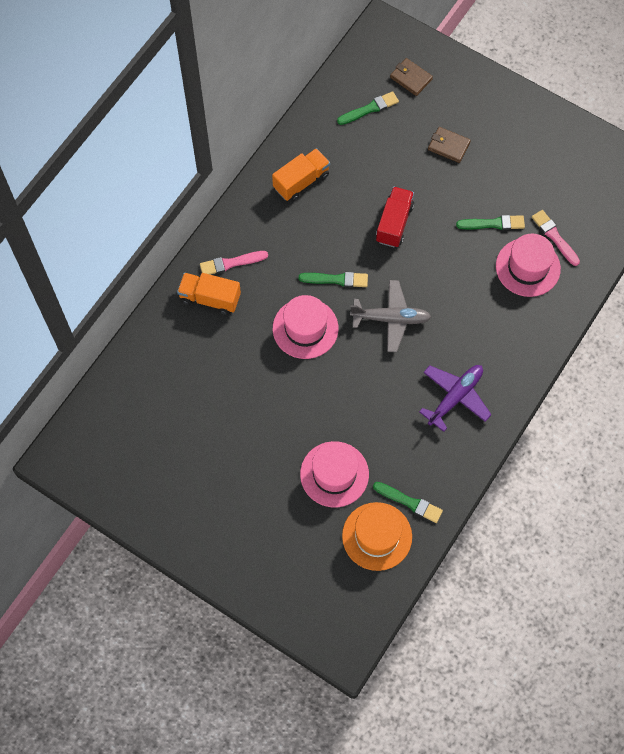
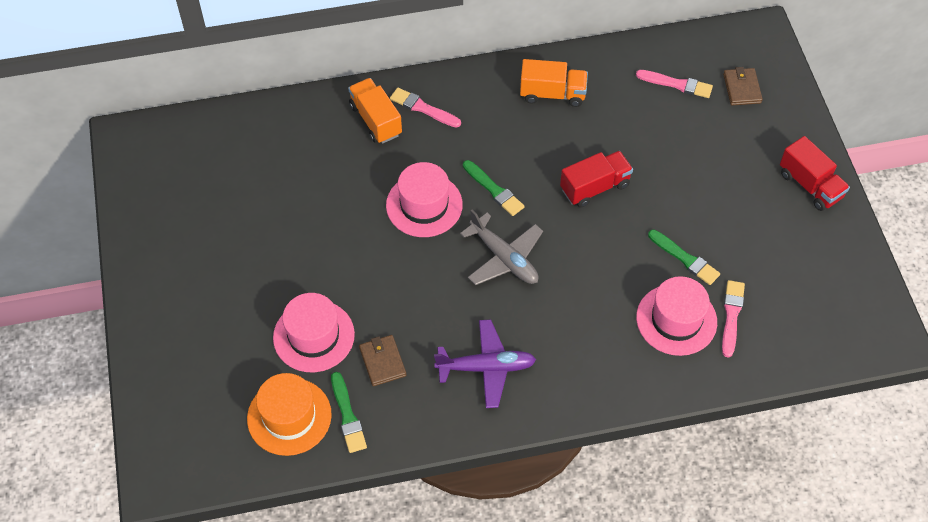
camera: 45 degrees right, 10 degrees down
(369, 109) = (677, 84): green brush -> pink brush
(448, 146) = (715, 166): brown wallet -> brown wallet (382, 362)
(514, 111) = (810, 185): none -> red truck

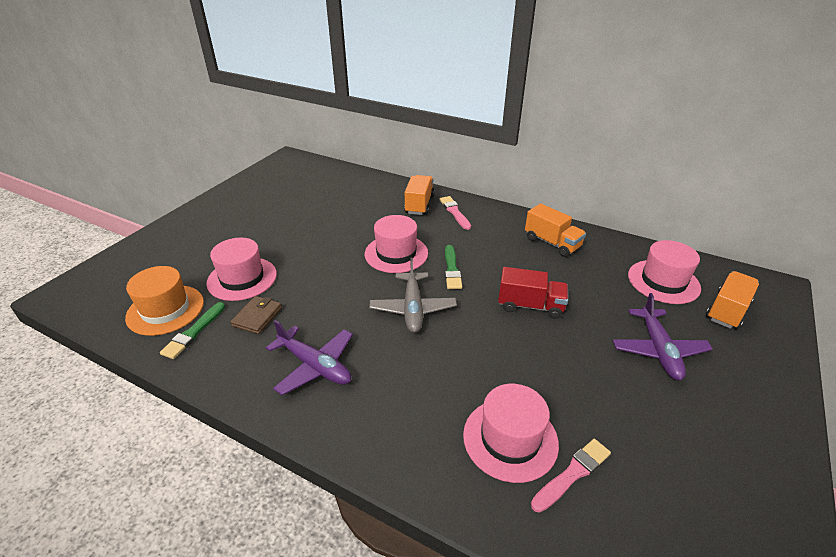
camera: 40 degrees right, 20 degrees down
(677, 84) = (663, 281): pink brush -> pink hat
(685, 258) = (565, 396): green brush -> none
(718, 168) = (658, 350): none -> purple plane
(742, 88) = (727, 310): brown wallet -> orange truck
(810, 185) = (756, 415): red truck -> none

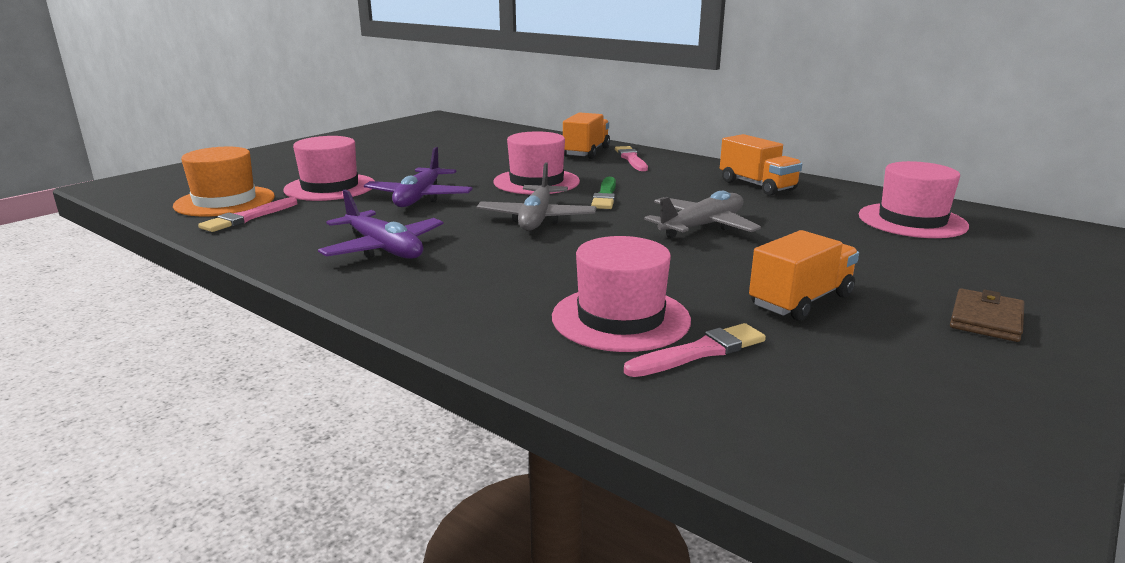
camera: 10 degrees right, 15 degrees down
(194, 332) = (248, 217): green brush -> pink brush
(257, 317) = (332, 212): brown wallet -> brown wallet (986, 319)
(530, 306) = (702, 226): red truck -> grey plane
(658, 350) = (880, 270): purple plane -> purple plane (419, 198)
(727, 310) = (1005, 247): orange truck -> orange truck (801, 301)

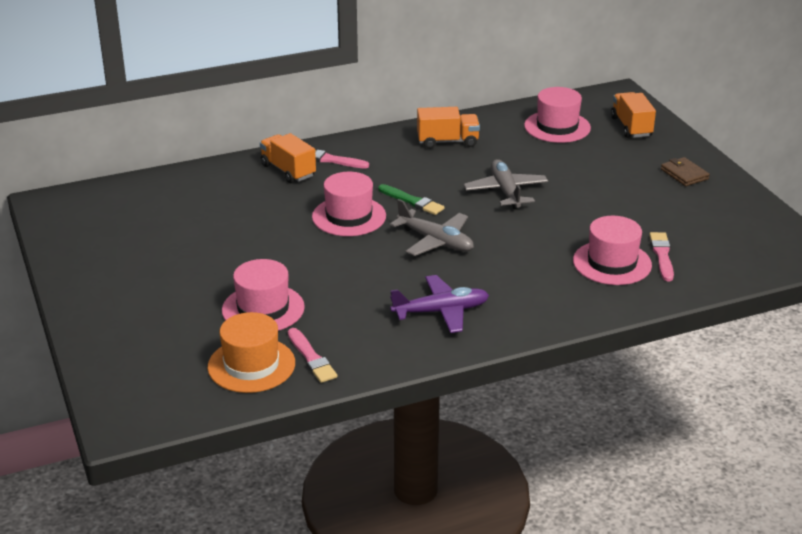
camera: 60 degrees left, 10 degrees up
(419, 198) = (338, 274): purple plane -> none
(801, 301) = (631, 208): orange truck -> orange truck (631, 127)

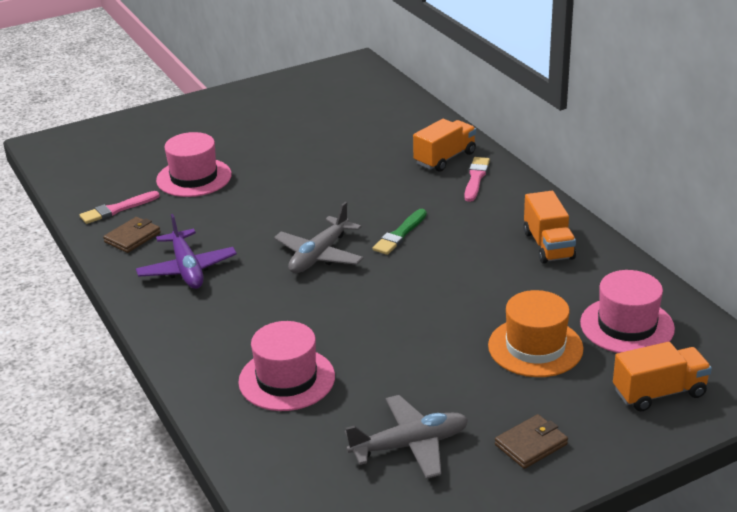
camera: 85 degrees right, 0 degrees up
(251, 365) = (110, 183): orange hat -> orange hat (535, 347)
(349, 216) = (360, 201): pink hat -> none
(373, 346) = (132, 237): none -> brown wallet
(505, 191) = (439, 294): grey plane -> grey plane (410, 445)
(662, 255) = (308, 420): pink brush -> none

